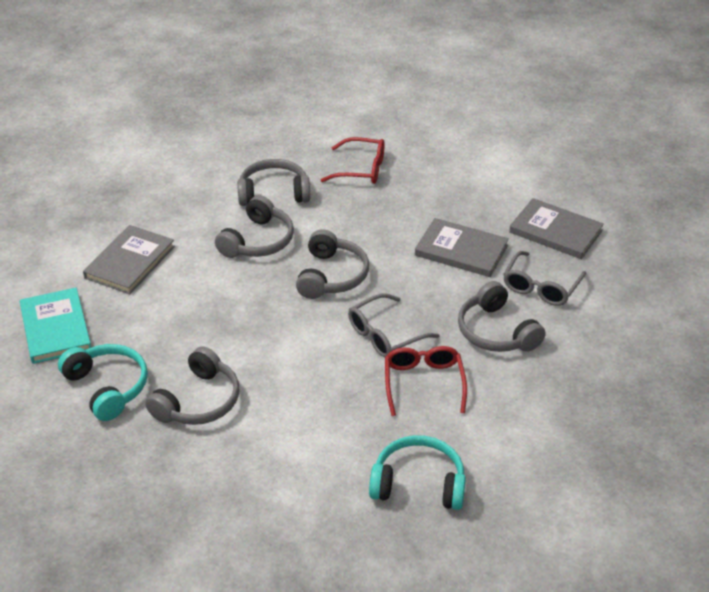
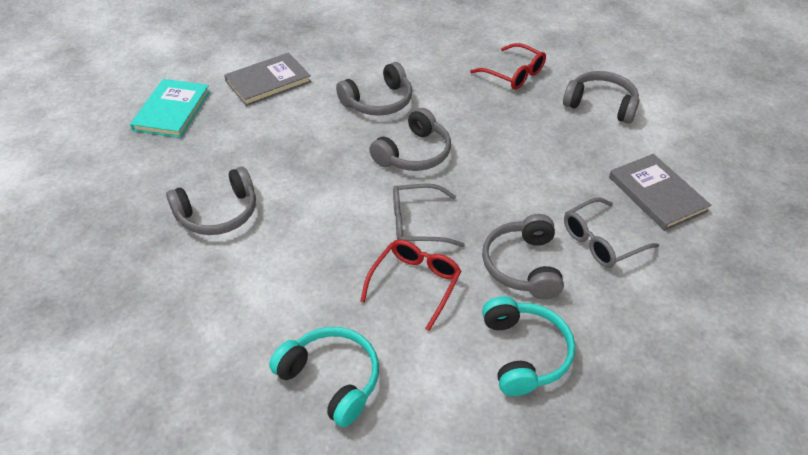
camera: 30 degrees right, 5 degrees up
(107, 387) = (164, 172): turquoise headphones -> turquoise headphones (524, 353)
(274, 193) = (424, 68): grey headphones -> grey headphones (601, 105)
(461, 250) = (548, 176): grey book -> none

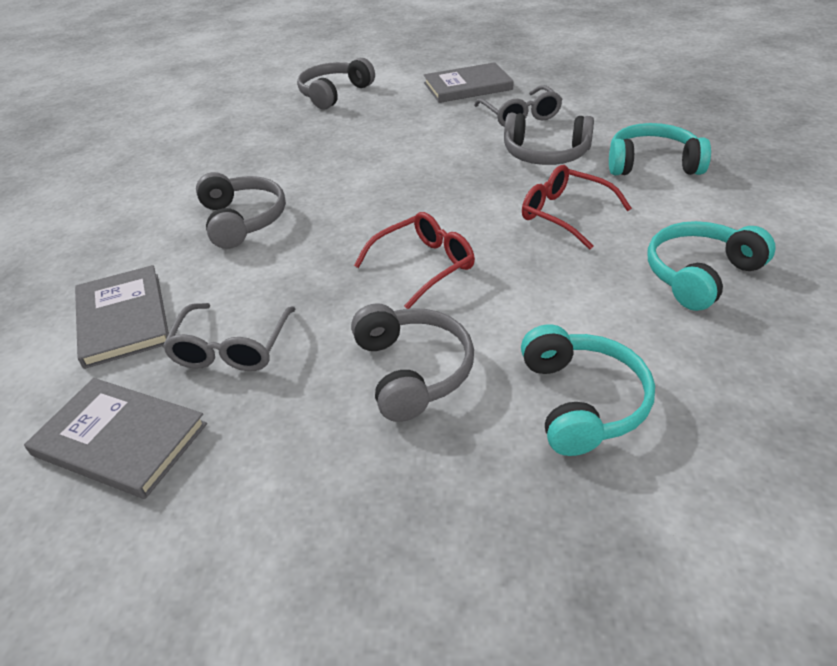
camera: 75 degrees left, 5 degrees down
(172, 110) = (120, 439): turquoise book -> grey book
(186, 299) = (581, 401): none -> turquoise headphones
(414, 153) = (357, 201): grey headphones -> none
(417, 224) = (475, 207): grey glasses -> grey glasses (232, 348)
(513, 74) = (253, 130): red glasses -> red glasses (424, 266)

